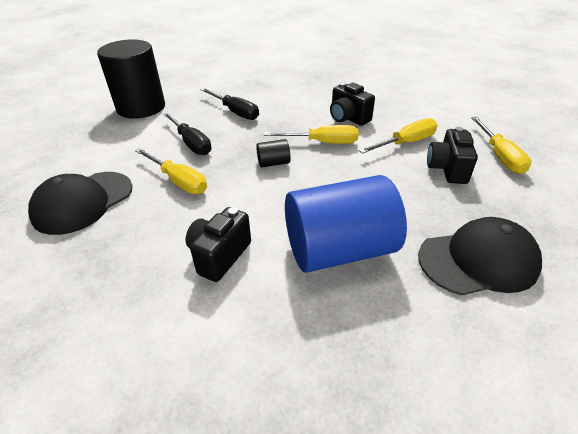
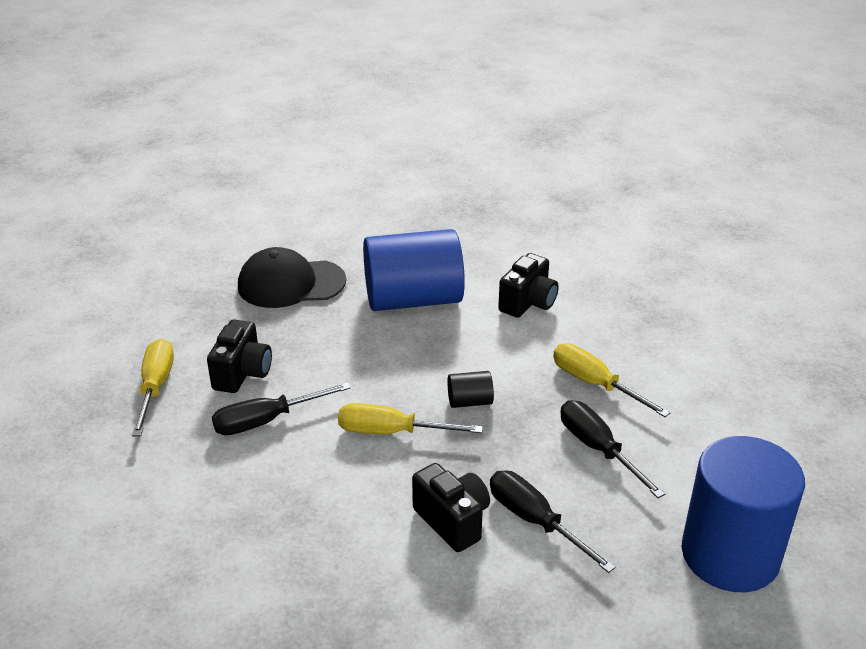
camera: 175 degrees left, 5 degrees down
(83, 202) = (702, 365): black cap -> none
(141, 107) = (730, 555): black cylinder -> blue cylinder
(348, 118) = (330, 483): black camera -> black camera (453, 521)
(406, 143) = (266, 421): yellow screwdriver -> black screwdriver

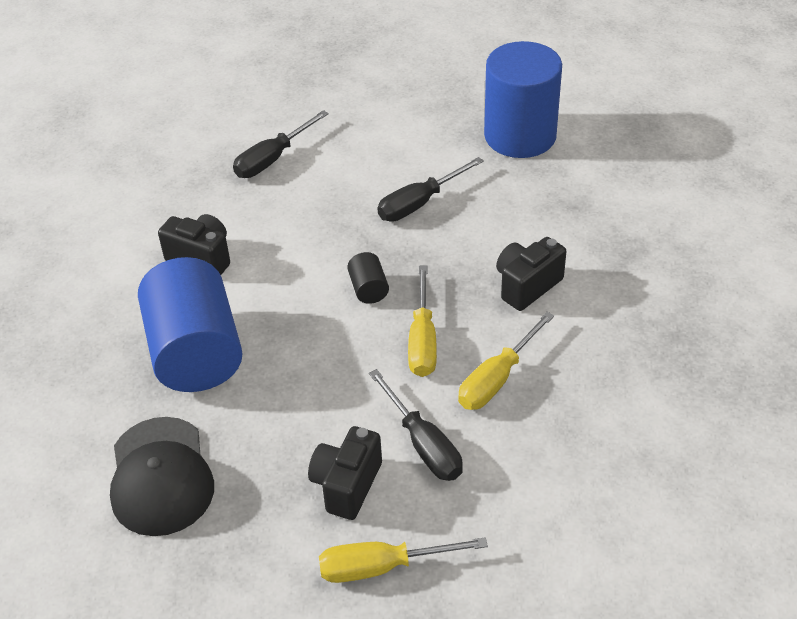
camera: 95 degrees left, 10 degrees up
(242, 373) = (346, 485): black camera -> black camera turned 75 degrees counterclockwise
(535, 521) = (514, 236): black screwdriver -> black screwdriver (272, 159)
(595, 384) = (331, 207): yellow screwdriver -> yellow screwdriver (497, 379)

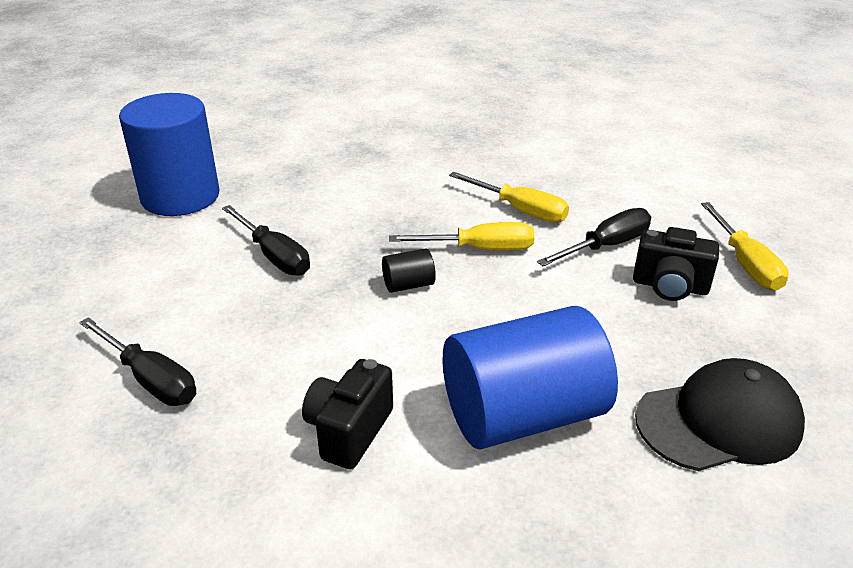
camera: 95 degrees left, 10 degrees down
(527, 285) = (403, 195): black camera -> none

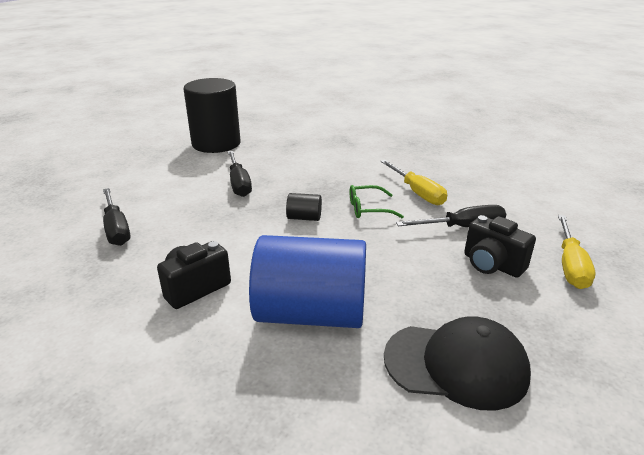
camera: 25 degrees right, 5 degrees down
(180, 196) = (216, 143): blue cylinder -> black cylinder
(479, 249) = (369, 209): yellow screwdriver -> green glasses

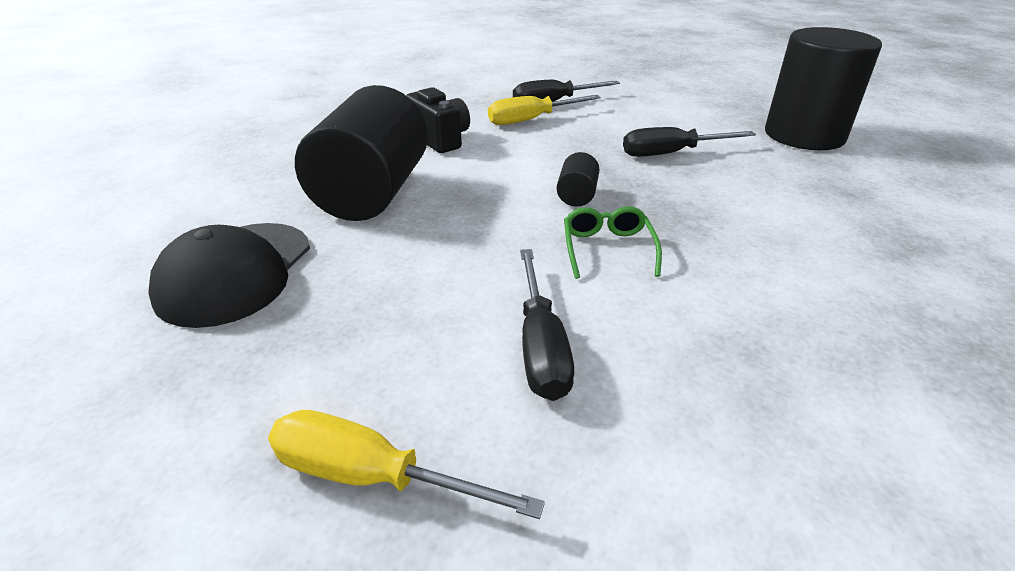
camera: 95 degrees right, 5 degrees up
(311, 313) = (372, 193): blue cylinder -> black cylinder
(417, 192) = (681, 312): yellow screwdriver -> yellow screwdriver (531, 120)
(492, 265) = (412, 354): black camera -> none

